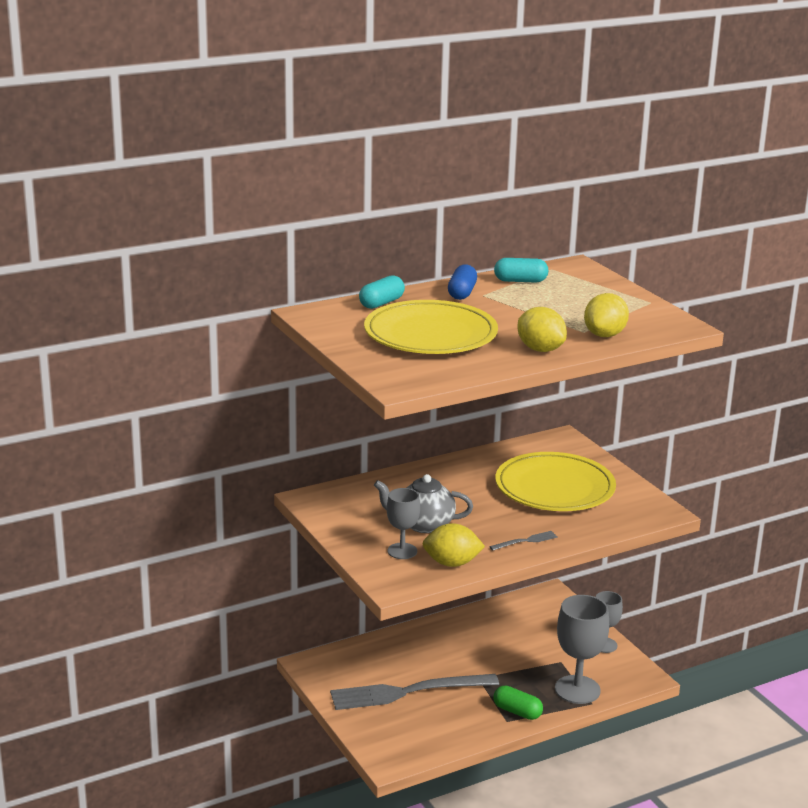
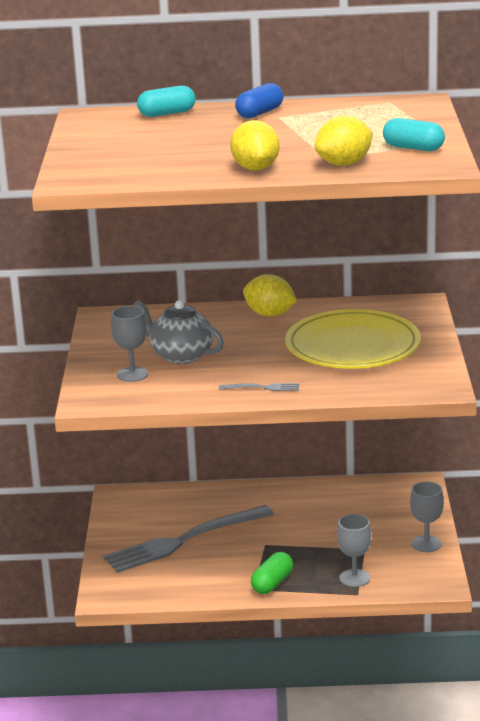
camera: 30 degrees right, 0 degrees up
(407, 692) = (183, 541): grey fork -> grey fork turned 45 degrees counterclockwise
(430, 334) = (169, 144): yellow plate -> none
(452, 563) = (166, 393): yellow lemon -> yellow lemon (270, 314)
(517, 712) = (272, 583): green capsule -> green capsule turned 60 degrees clockwise
(520, 281) = (337, 109): turquoise capsule -> turquoise capsule (413, 148)
(577, 690) = (354, 578): grey goblet -> grey goblet, size x0.60

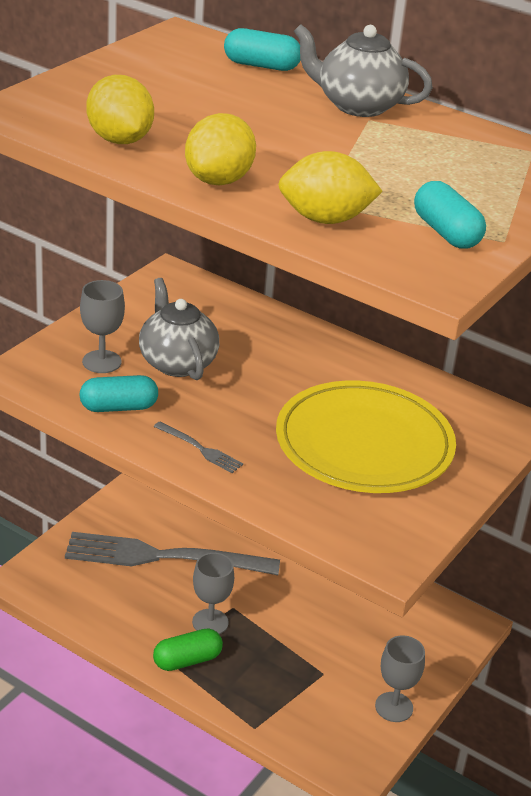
camera: 30 degrees right, 10 degrees up
(181, 390) = (118, 407): none -> turquoise capsule
(259, 113) = (357, 106): blue capsule -> grey teapot
(270, 314) = (333, 355): yellow lemon -> yellow lemon (119, 140)
(354, 578) = (273, 705): grey goblet -> grey goblet (210, 622)

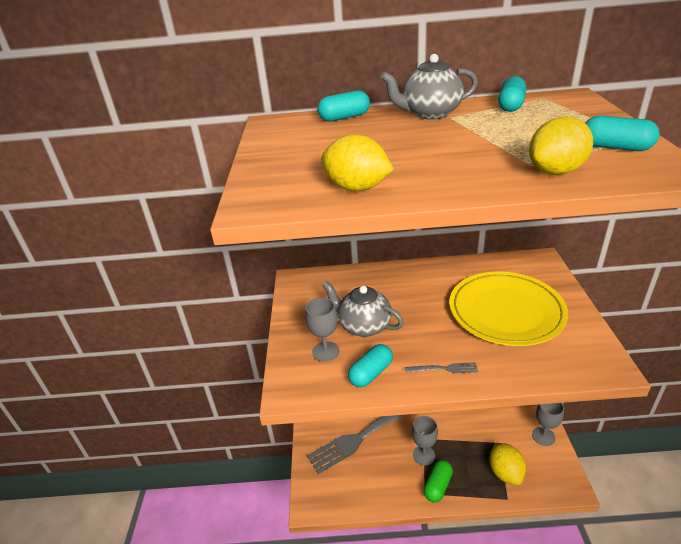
camera: 30 degrees left, 0 degrees up
(218, 180) = (459, 181): yellow lemon -> yellow lemon (505, 472)
(468, 141) = (511, 106): none -> turquoise capsule

